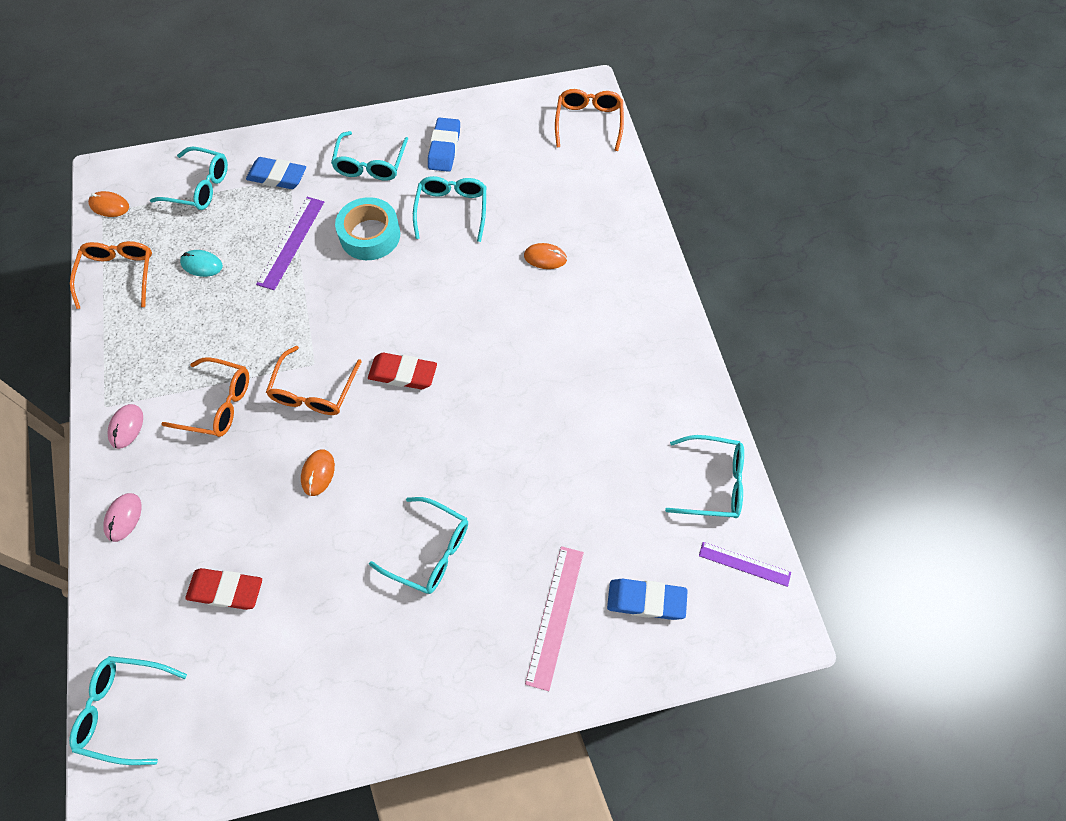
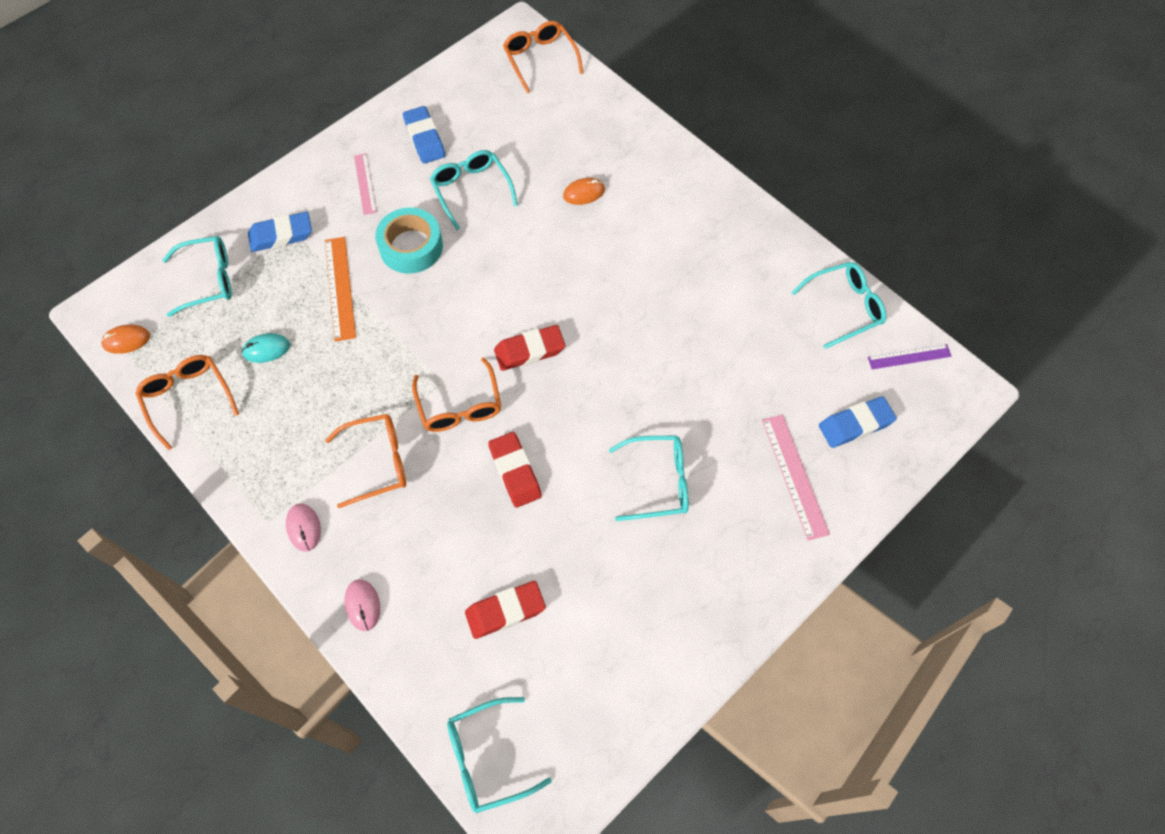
camera: 30 degrees left, 0 degrees up
(291, 242) = (340, 288): purple ruler -> orange ruler
(318, 473) = (515, 472): orange mouse -> red eraser
(370, 164) = (365, 184): turquoise glasses -> pink ruler

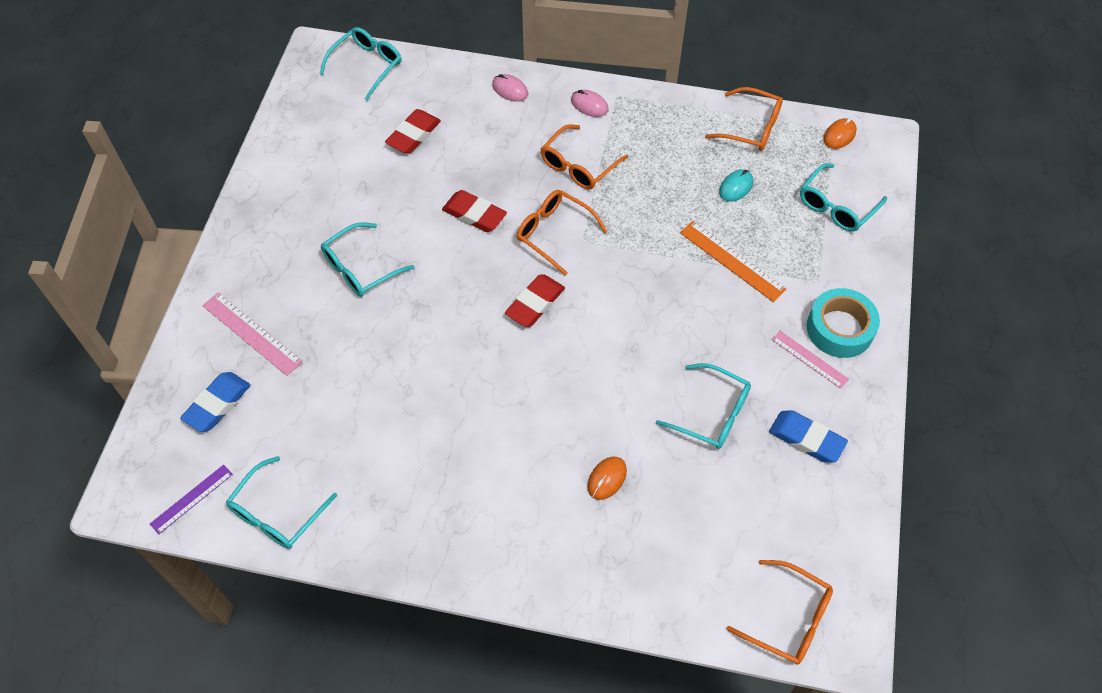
camera: 145 degrees right, 5 degrees down
(281, 235) = (824, 272): blue eraser -> none
(411, 247) = (711, 328): turquoise tape -> turquoise tape (840, 328)

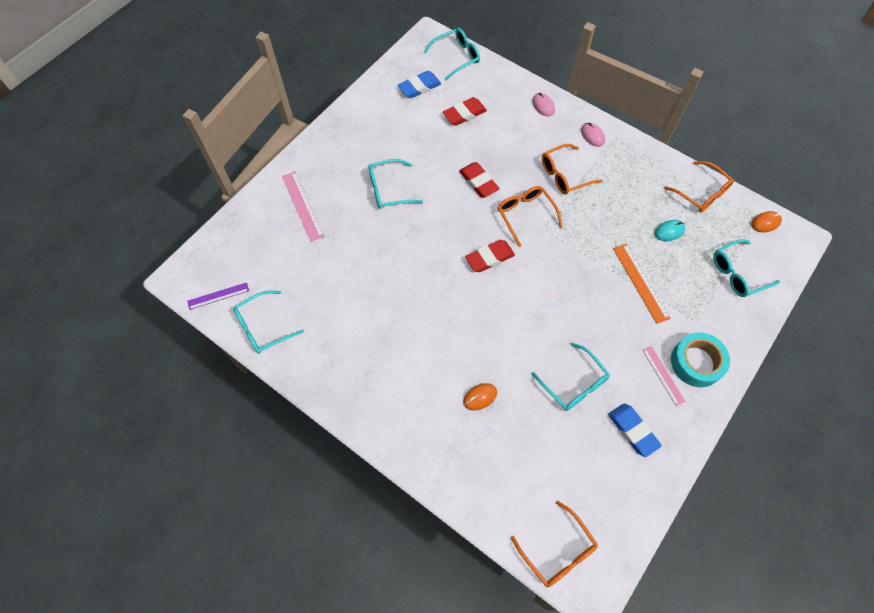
camera: 25 degrees right, 5 degrees up
(217, 404) = (261, 242): blue eraser -> blue eraser (419, 87)

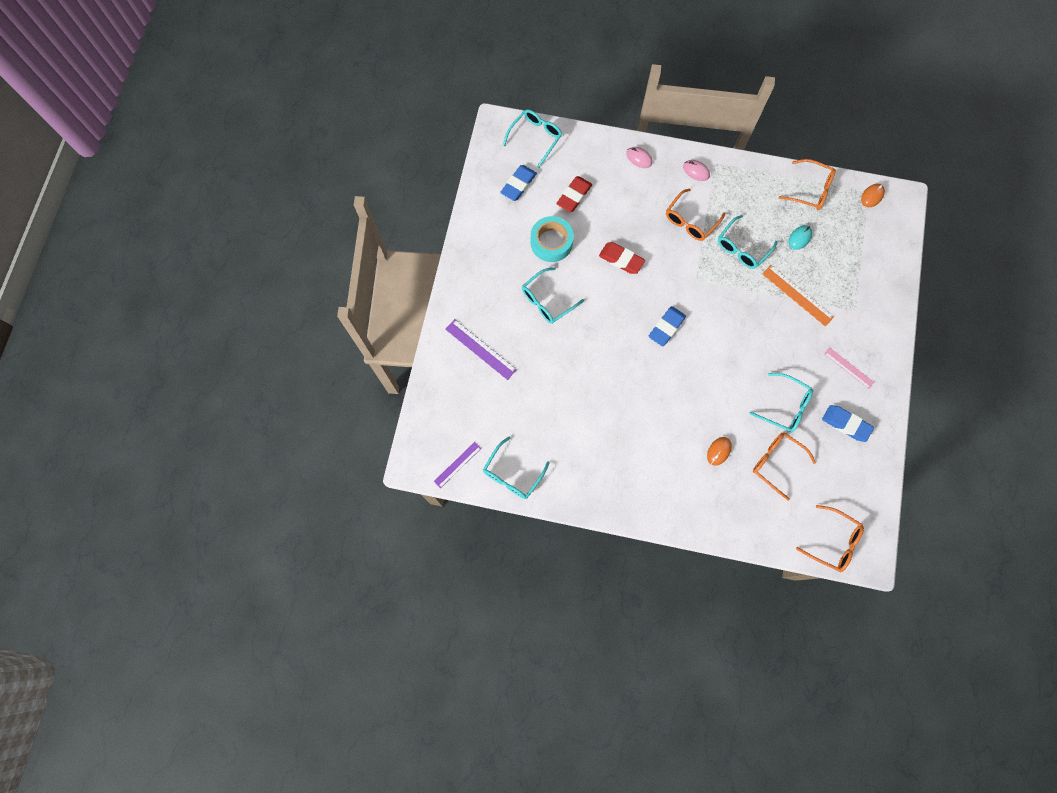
camera: 25 degrees left, 10 degrees up
(302, 205) = (480, 349): pink ruler -> purple ruler
(489, 258) = (666, 327): red eraser -> blue eraser
(525, 215) = (676, 274): orange glasses -> orange glasses (776, 463)
(696, 362) = (869, 346): turquoise tape -> turquoise tape (551, 242)
(737, 273) = (869, 253): turquoise glasses -> turquoise glasses (742, 248)

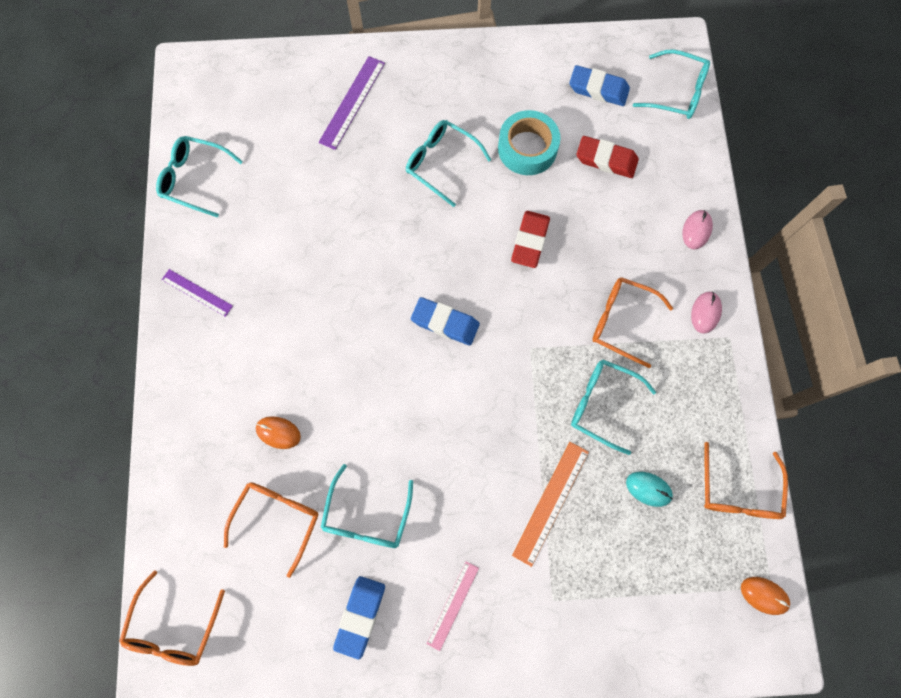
camera: 75 degrees right, 0 degrees up
(457, 464) = (195, 114): purple ruler -> purple ruler (197, 292)

